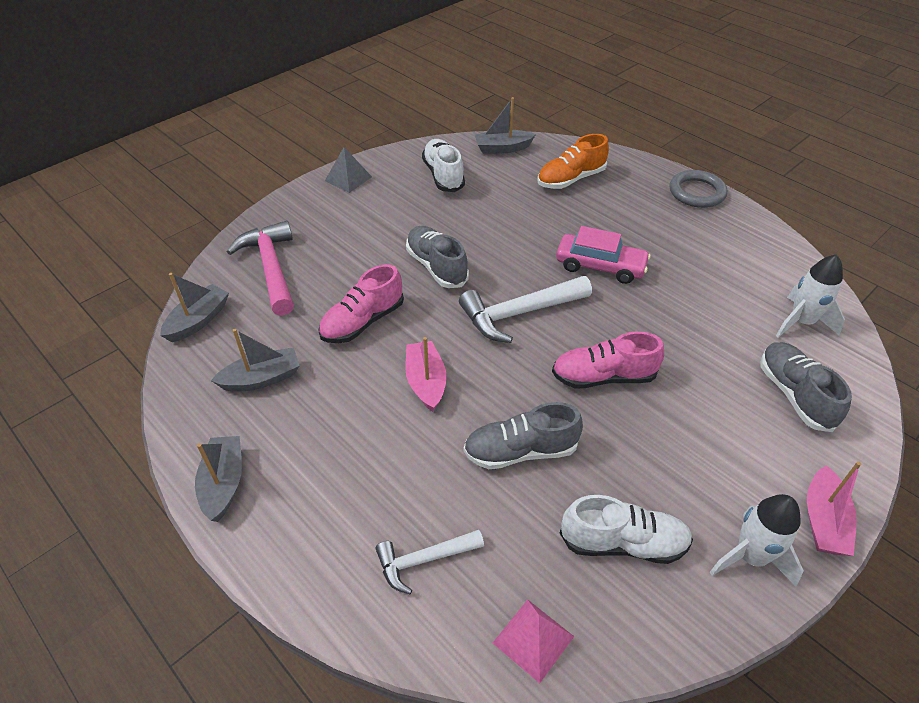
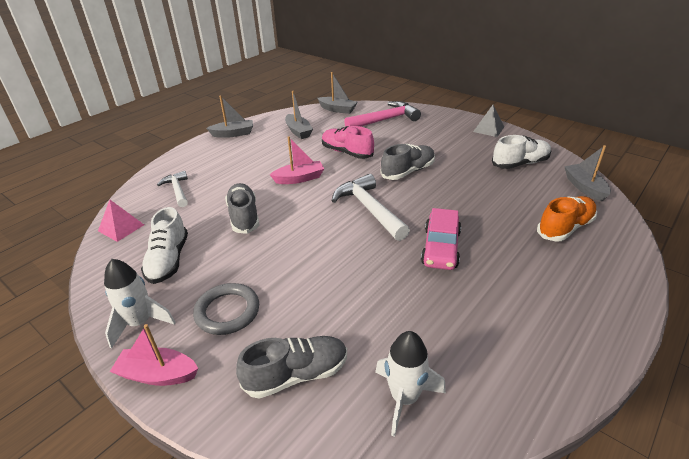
camera: 85 degrees right, 10 degrees down
(571, 179) = (565, 228): orange shoe -> orange shoe turned 90 degrees clockwise
(603, 377) = (309, 251): pink shoe -> none
(696, 192) = (610, 322): grey ring -> grey ring (227, 311)

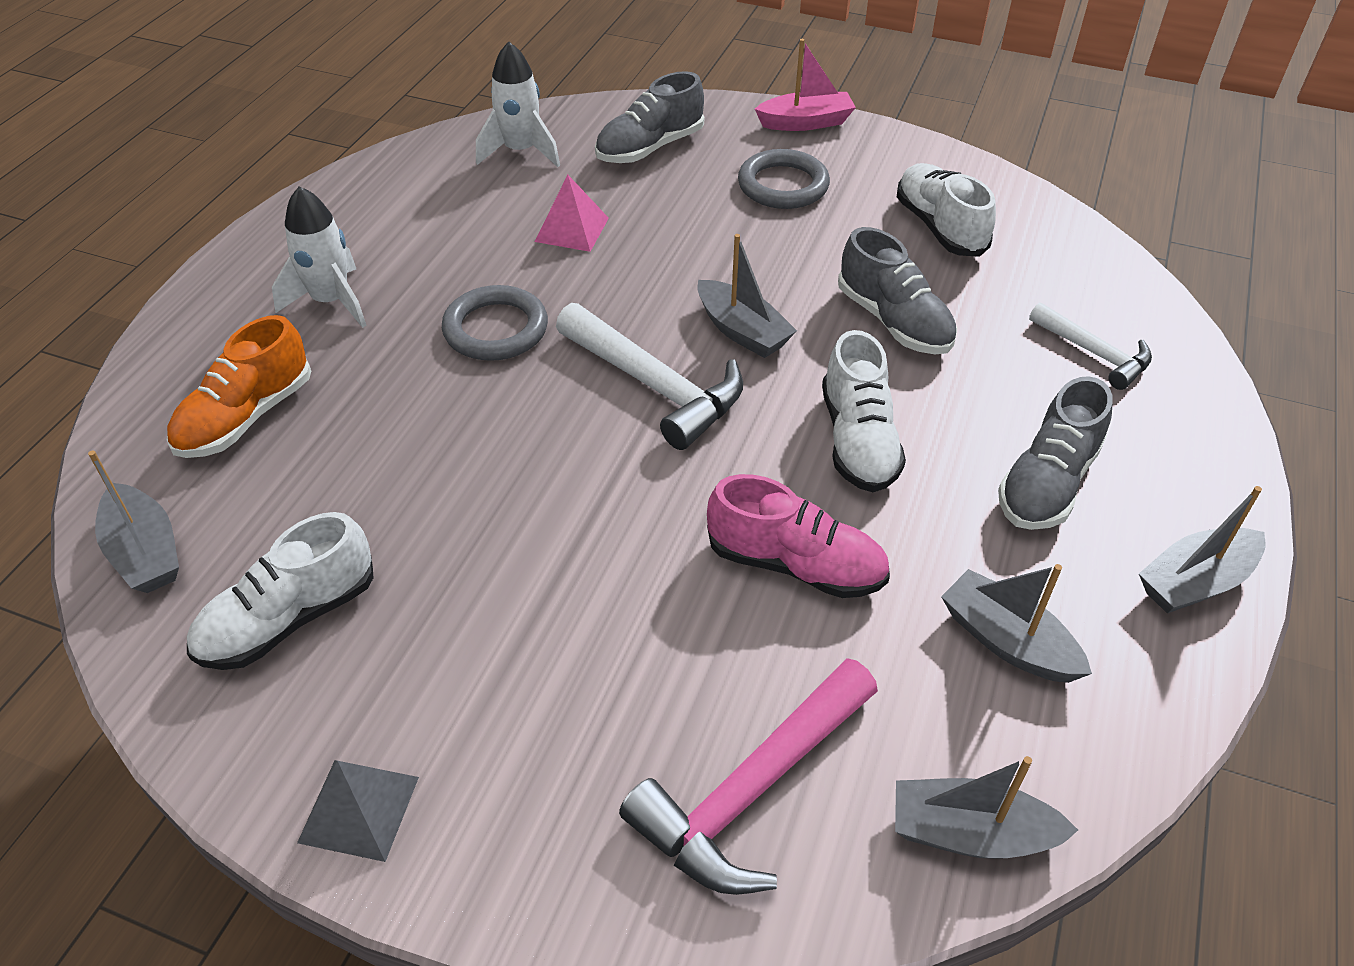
camera: 160 degrees right, 10 degrees up
(121, 228) = (1090, 260): pink pyramid -> pink pyramid (571, 229)
(140, 323) = (883, 156): white rocket -> white rocket (331, 302)
(299, 178) = (858, 440): pink boat -> white shoe
(316, 225) = (742, 331): none -> grey boat
(408, 171) = (600, 520): grey shoe -> grey shoe (1047, 483)
(440, 248) = (496, 329): pink car -> grey ring

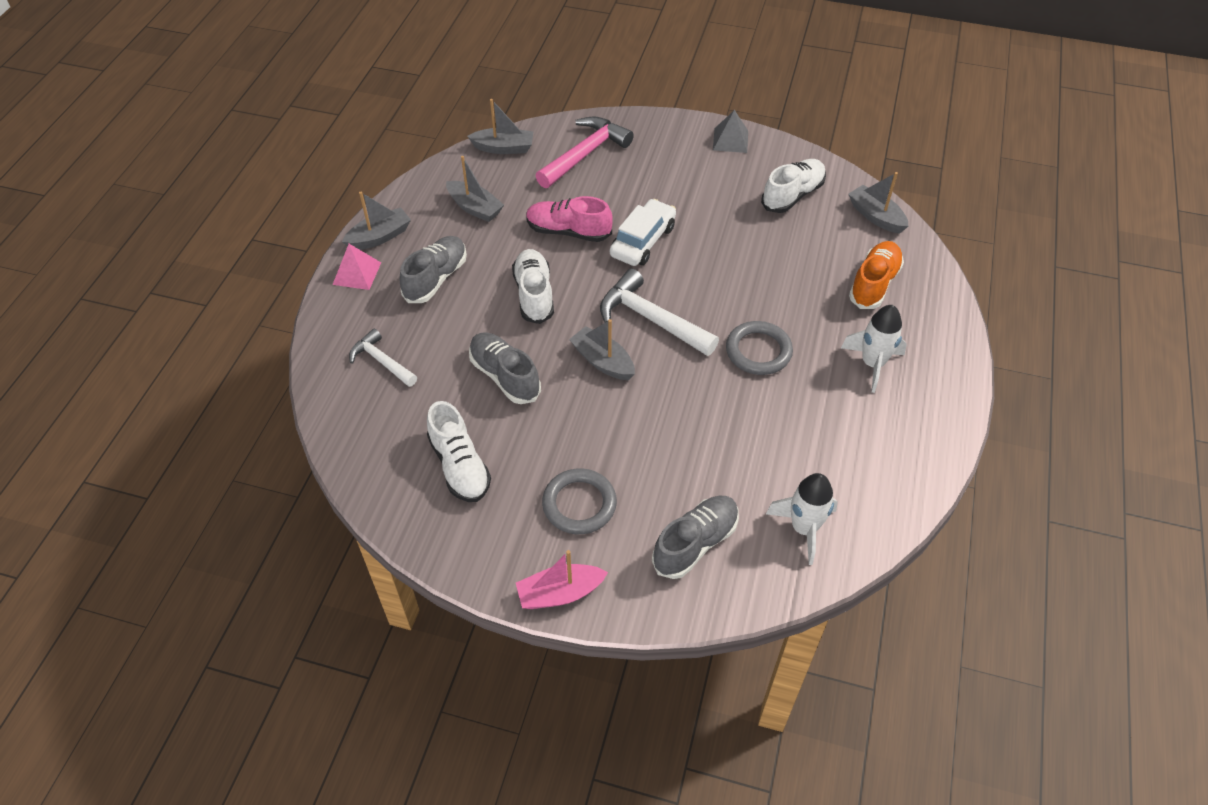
camera: 175 degrees right, 5 degrees up
(571, 229) = (735, 441): pink pyramid -> pink pyramid (357, 273)
(644, 531) = (643, 241): none -> white car

